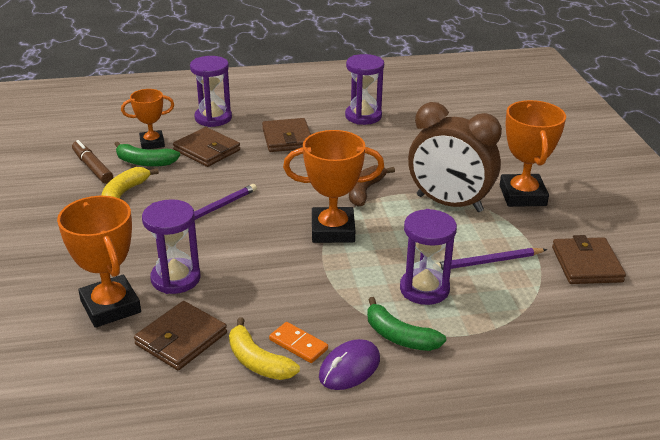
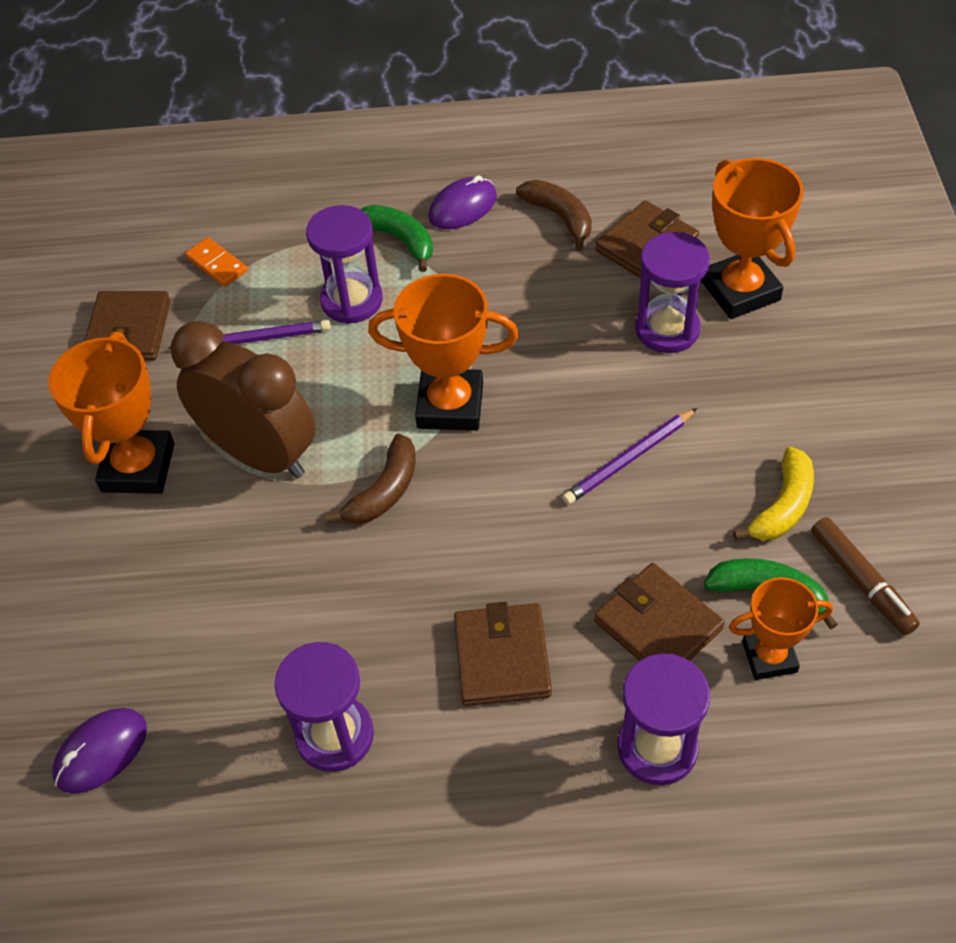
camera: 170 degrees left, 20 degrees up
(258, 361) = (559, 217): yellow banana -> brown banana
(298, 344) = (514, 234): orange domino -> orange domino (217, 264)
(469, 109) = (101, 752): none -> purple mouse

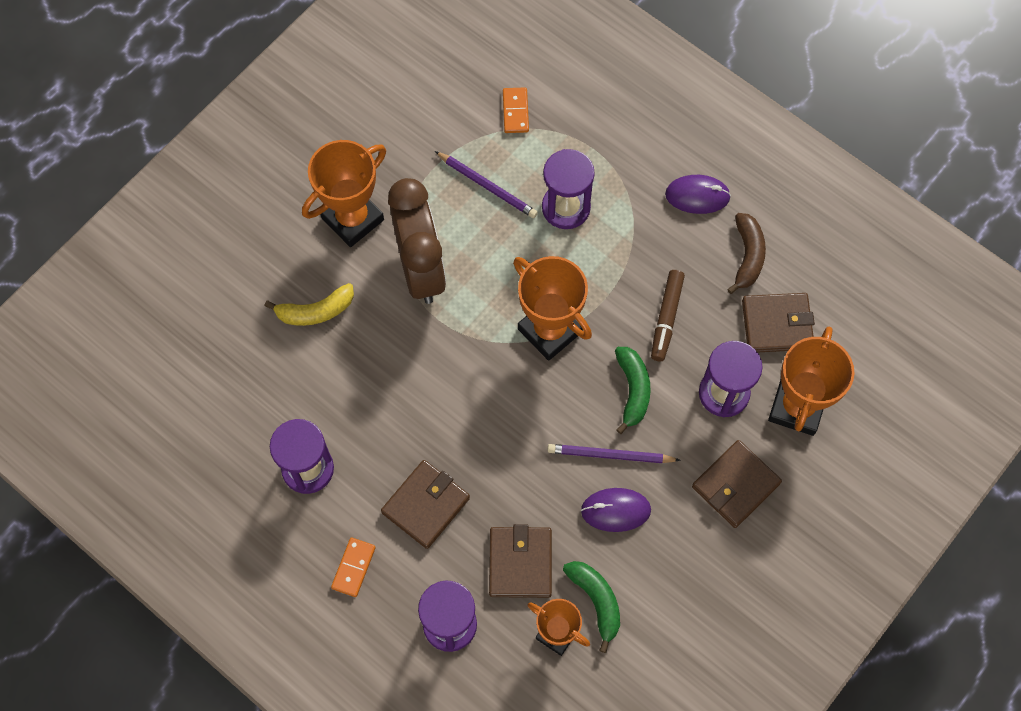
camera: 40 degrees right, 15 degrees up
(101, 752) = (197, 374): purple mouse -> purple mouse (615, 510)
(128, 330) = (426, 117): brown wallet -> brown wallet (735, 485)
(384, 491) = (462, 352): brown banana -> none
(400, 240) = (636, 188): green banana -> green banana (632, 390)
(493, 788) = (353, 567): none -> orange domino
(782, 506) = (661, 561): yellow banana -> yellow banana (315, 311)
(861, 581) = (652, 643): brown marker -> brown marker (666, 318)

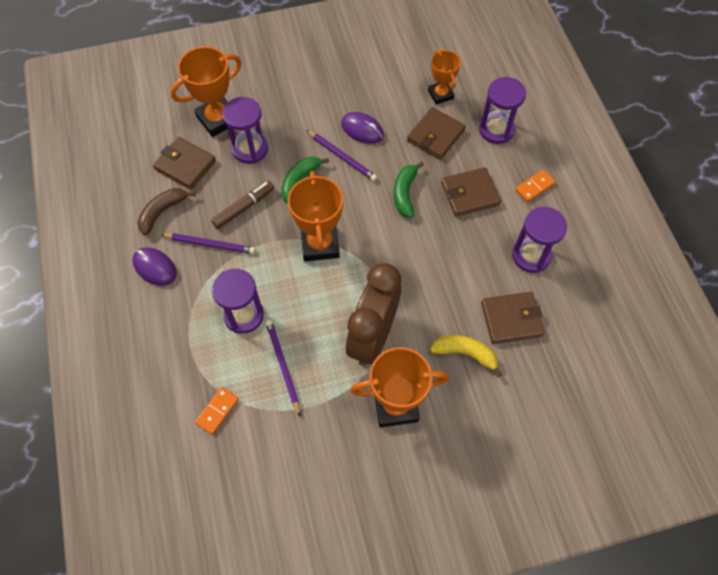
camera: 145 degrees left, 5 degrees down
(596, 601) = (407, 97): green banana -> green banana (405, 193)
(665, 255) = (210, 244): none -> purple pencil
(735, 485) = (287, 104): brown wallet -> brown wallet (511, 319)

